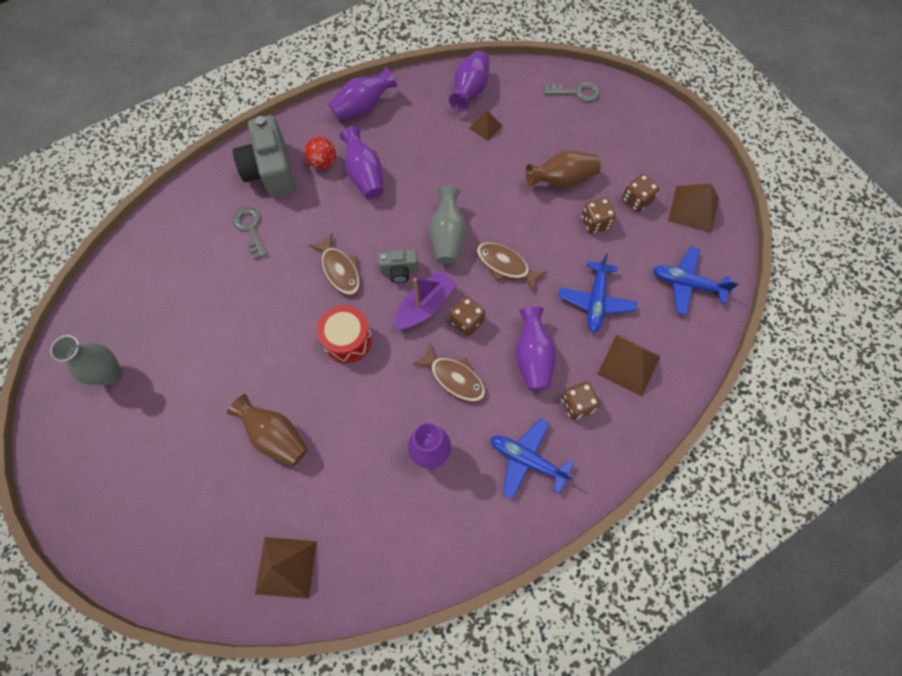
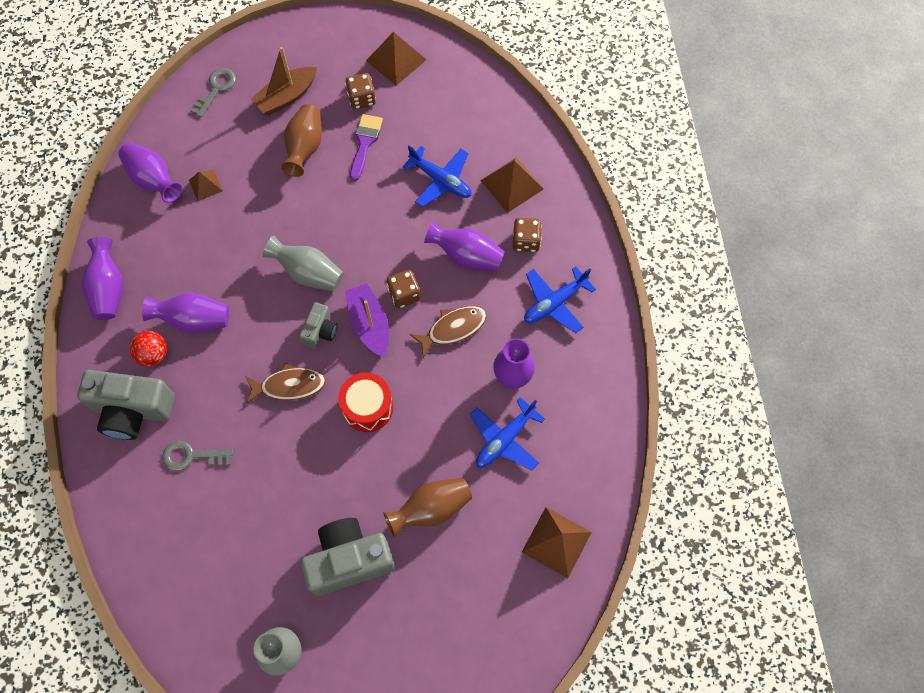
camera: 65 degrees left, 0 degrees up
(205, 388) = (349, 560): none -> grey camera
(505, 265) = (366, 237): brown fish -> none
(595, 222) = (365, 143): brown dice -> purple brush
(601, 144) = (286, 97): none -> brown boat
(687, 284) = (463, 103): blue plane -> blue plane (504, 439)

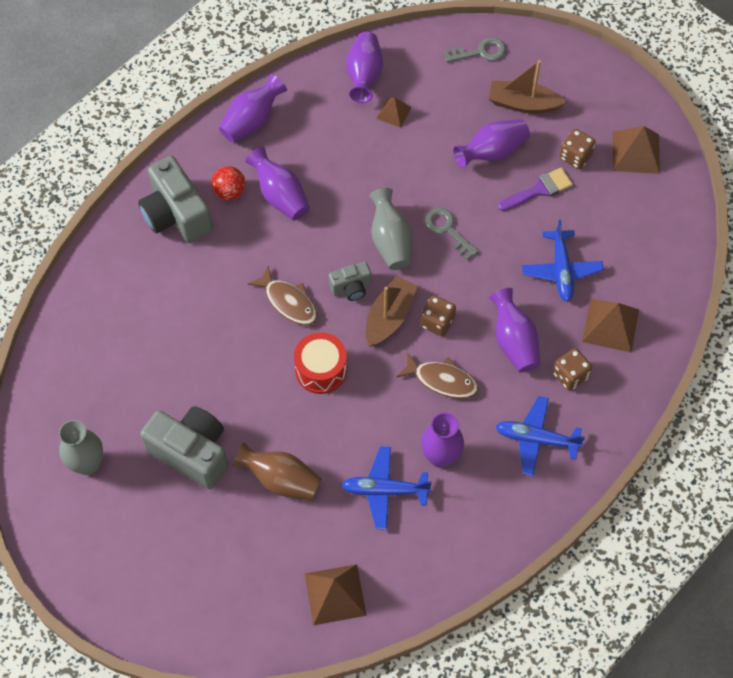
camera: 50 degrees right, 5 degrees down
(191, 456) = (176, 281): grey key -> grey key (447, 230)
(305, 148) = (492, 152): brown vase -> purple vase
(369, 324) = (389, 317): purple boat -> brown boat

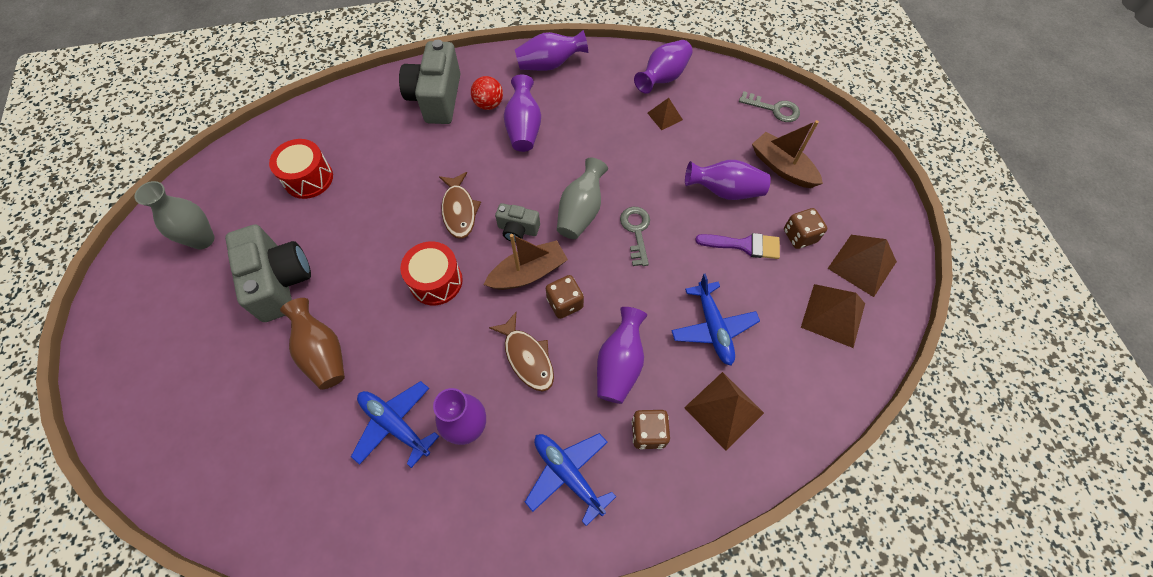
camera: 35 degrees right, 0 degrees up
(129, 356) = (308, 178): none -> red drum
(335, 594) = (270, 493): brown pyramid -> brown pyramid (833, 315)
(561, 270) = (713, 327): blue plane -> blue plane turned 45 degrees counterclockwise

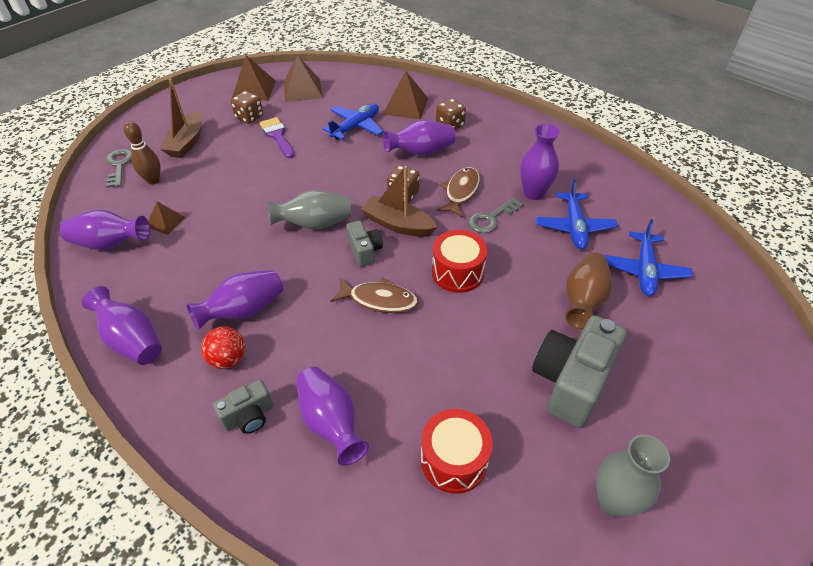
camera: 125 degrees left, 15 degrees down
(436, 98) = (249, 416): grey camera -> grey camera, size x0.52
(459, 210) = (379, 300): brown fish -> brown fish turned 60 degrees clockwise
(568, 474) = (507, 142): blue plane -> blue plane (644, 270)
(636, 231) = (308, 187): grey key -> grey key (491, 218)
(725, 191) = (232, 160): purple vase -> purple vase (331, 423)
(732, 125) = (153, 180): none -> brown bowling pin

